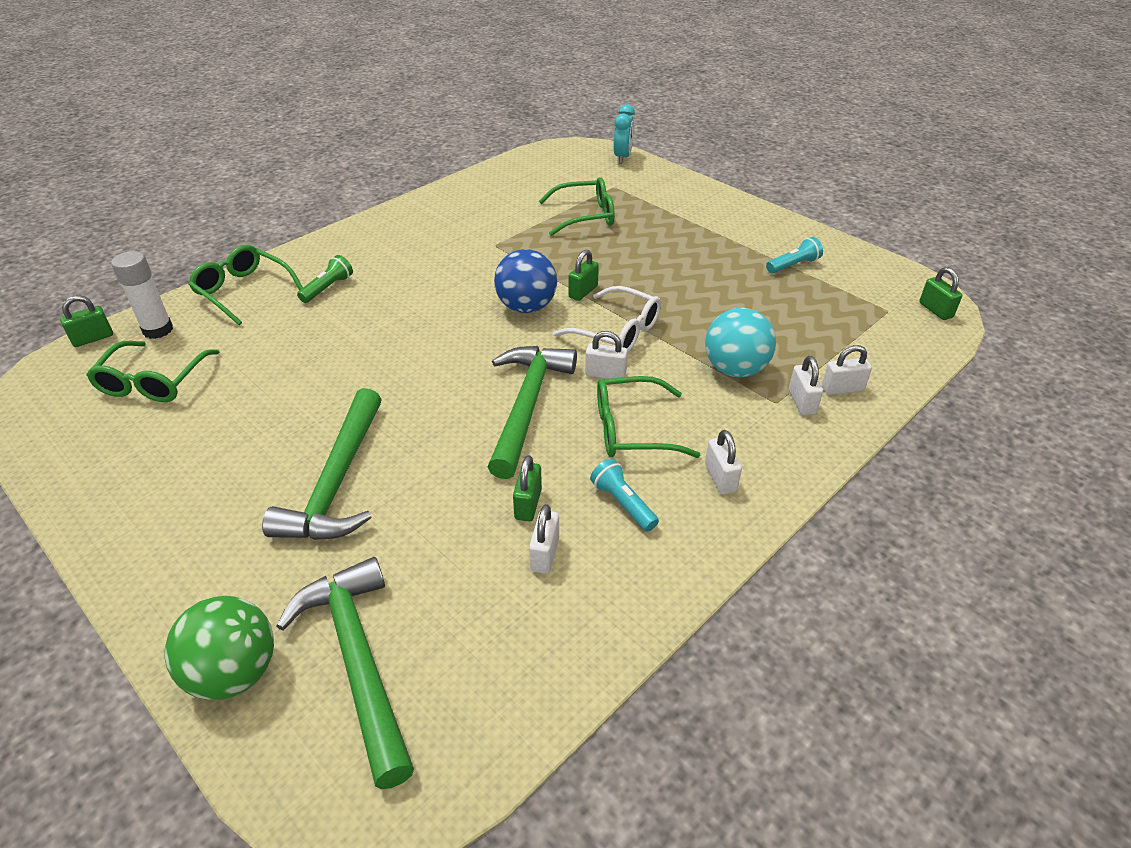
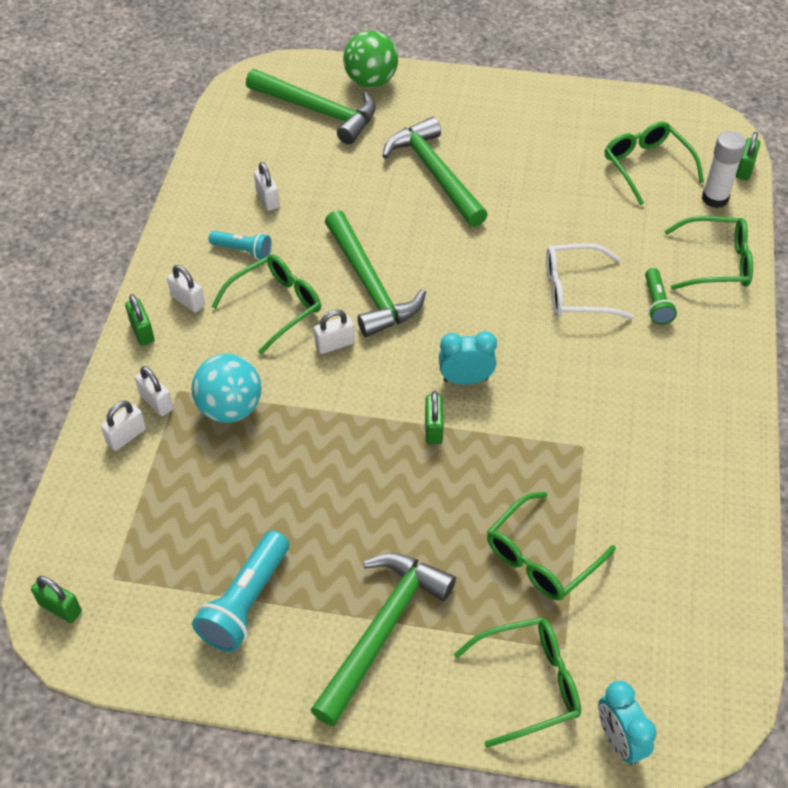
camera: 145 degrees right, 10 degrees up
(526, 307) = (466, 379): blue ball -> turquoise clock
(528, 504) = (303, 220): green padlock -> green padlock (142, 331)
(618, 332) = (360, 395): white glasses -> white glasses (575, 291)
(647, 184) = (529, 683): none -> green glasses
(712, 226) = (382, 630): none -> green hammer
(793, 265) = (246, 602): turquoise flashlight -> turquoise flashlight, size x1.67

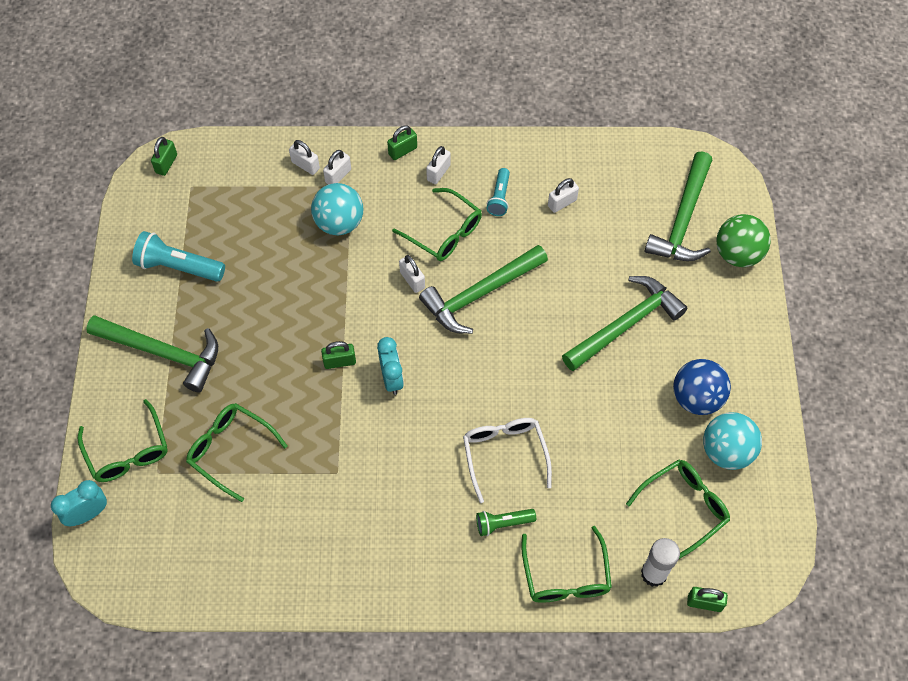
camera: 80 degrees right, 10 degrees up
(529, 137) = (696, 398): none -> blue ball
(589, 127) = (726, 451): none -> turquoise ball

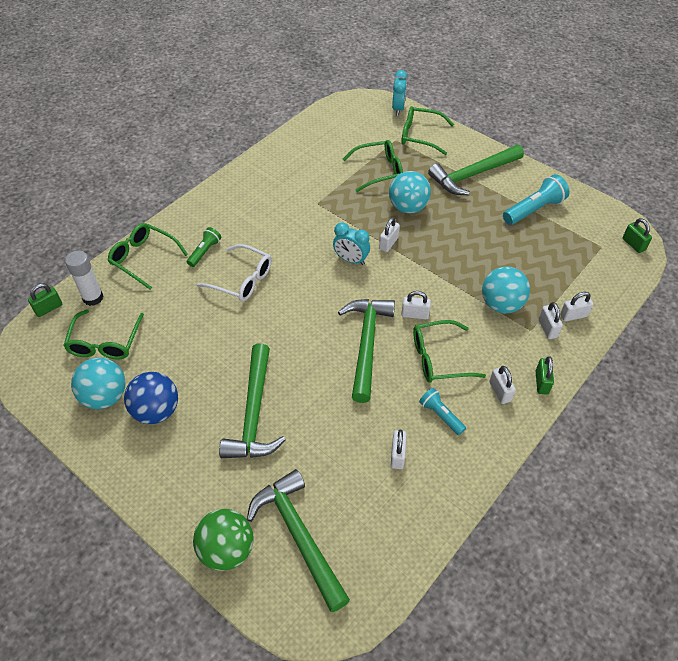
camera: 130 degrees right, 10 degrees down
(269, 380) = (408, 207): none -> turquoise ball
(339, 362) = (388, 243): green padlock -> white padlock

